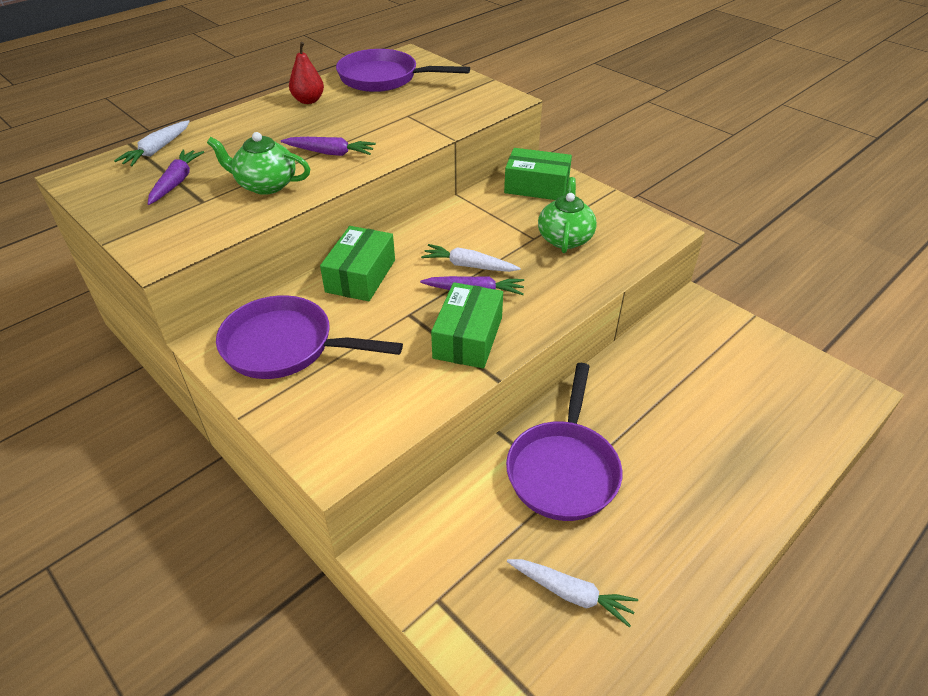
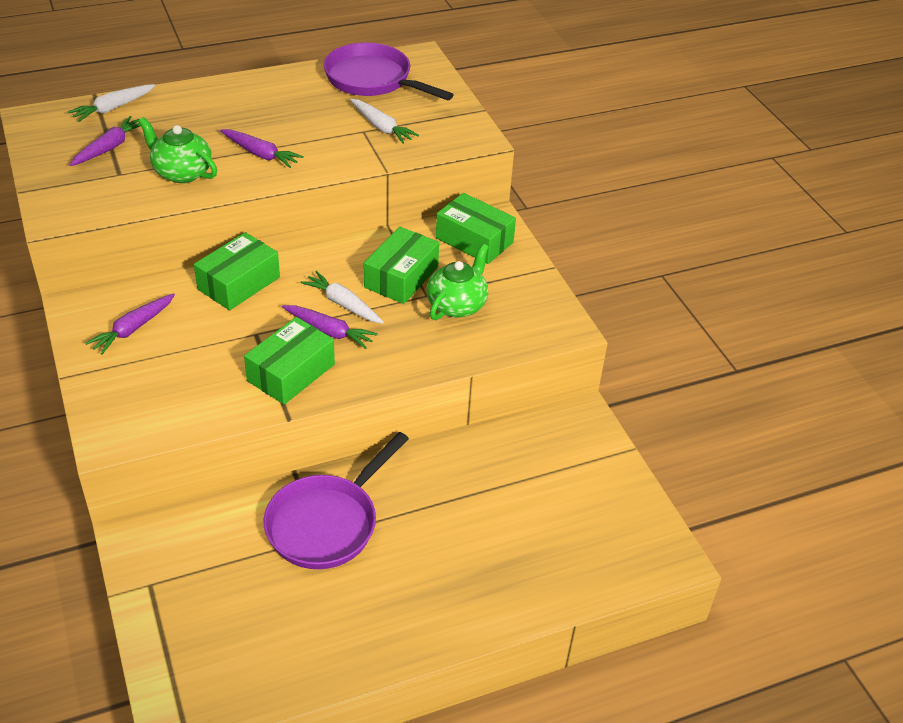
camera: 20 degrees right, 0 degrees up
(285, 346) = (133, 329): purple pan -> purple carrot
(308, 100) = (281, 88): red pear -> none
(501, 230) = (401, 277): none -> green box
(571, 593) = (257, 622): white carrot -> white carrot (381, 127)

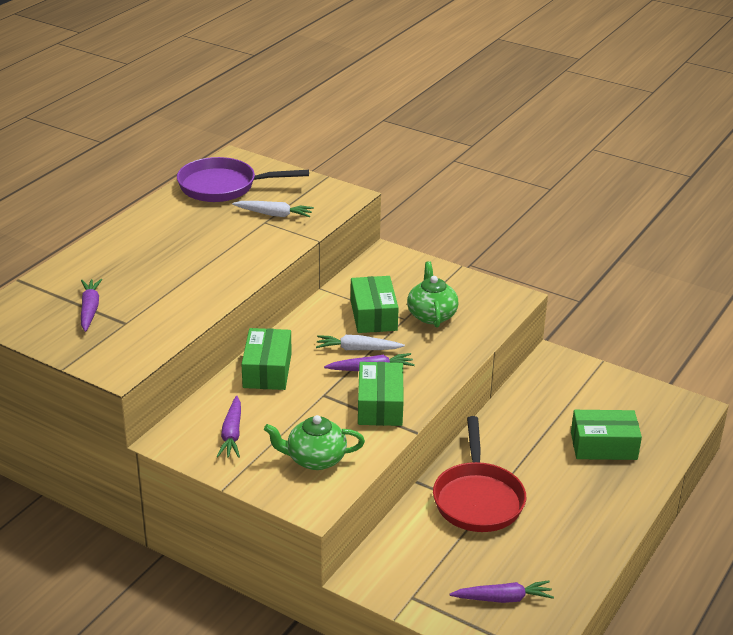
camera: 35 degrees left, 10 degrees down
(113, 108) = (50, 283): white carrot -> none
(181, 172) = (172, 302): green teapot -> green teapot (315, 459)
(261, 154) = (213, 266): purple carrot -> purple carrot (503, 598)
(327, 523) = (478, 499): purple pan -> red pan
(474, 240) = (390, 272): green box -> green box (603, 446)

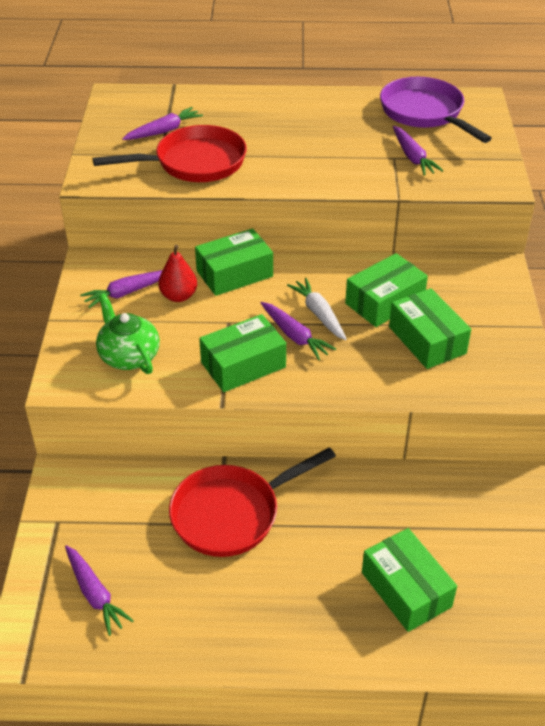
camera: 60 degrees right, 10 degrees up
(159, 310) = (194, 163): none -> red pan
(265, 408) = (178, 296): none -> red pear
(274, 214) = (412, 157): white carrot -> purple carrot
(431, 315) = (427, 340): green teapot -> green box

